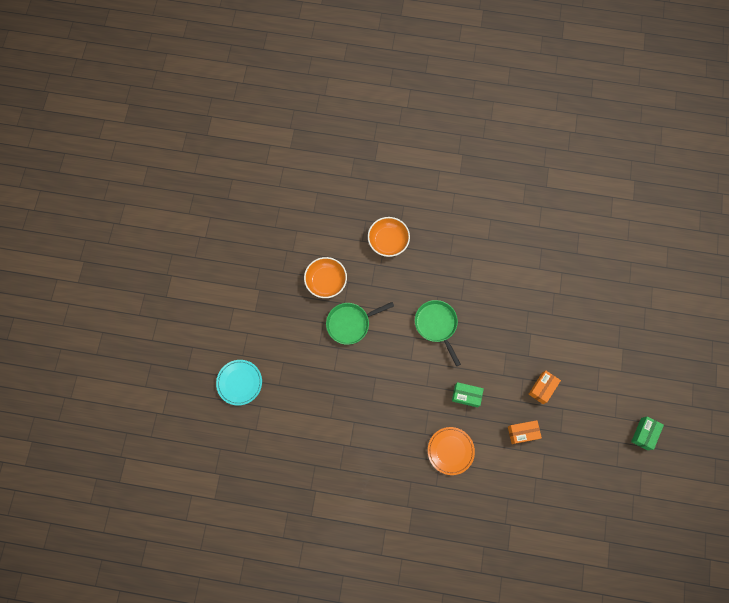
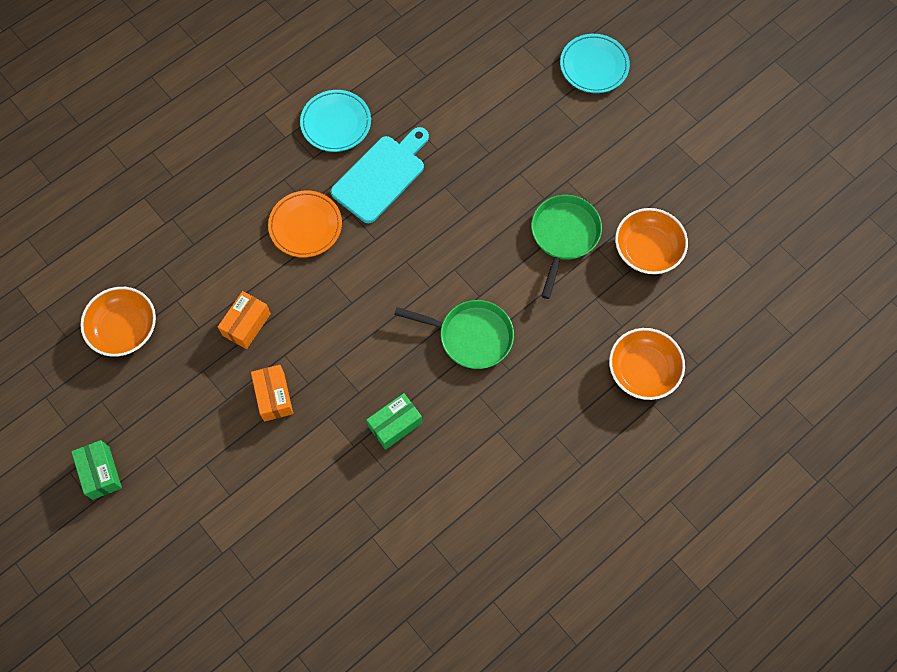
camera: 130 degrees right, 5 degrees down
(382, 488) = (336, 123): none -> turquoise plate
(392, 437) = (381, 176): none -> turquoise cutting board
(466, 395) = (351, 297): green box -> green box (395, 425)
(577, 490) = (124, 328): none -> orange bowl

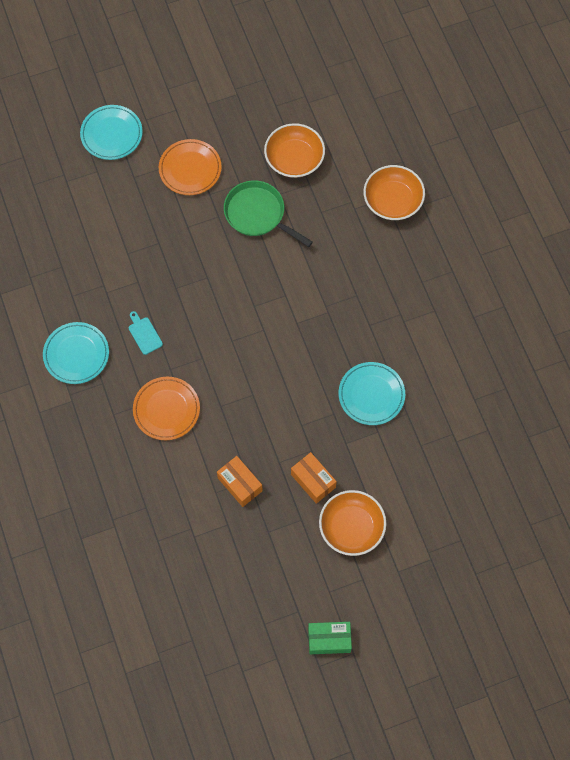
camera: 70 degrees left, 0 degrees up
(124, 328) = (204, 587): orange bowl -> orange bowl (351, 527)
(274, 397) = (313, 481): orange box -> orange box turned 45 degrees clockwise
(381, 176) = (144, 334): turquoise cutting board -> turquoise cutting board, size x0.45
(395, 425) = (371, 395): green box -> turquoise plate
(471, 336) = (318, 313): green pan -> none
(587, 152) = (190, 169): none -> orange plate

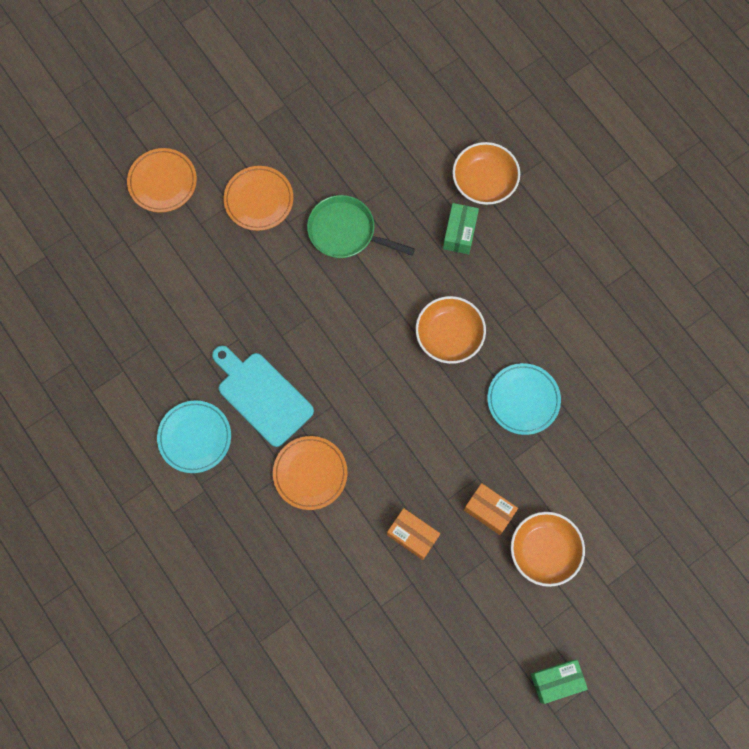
camera: 15 degrees left, 5 degrees up
(111, 134) = (162, 182): turquoise plate -> orange plate
(144, 334) = (262, 395): turquoise cutting board -> turquoise cutting board, size x2.24
(294, 159) = (367, 161): orange bowl -> orange bowl (449, 335)
(357, 239) = (459, 233): none -> green box

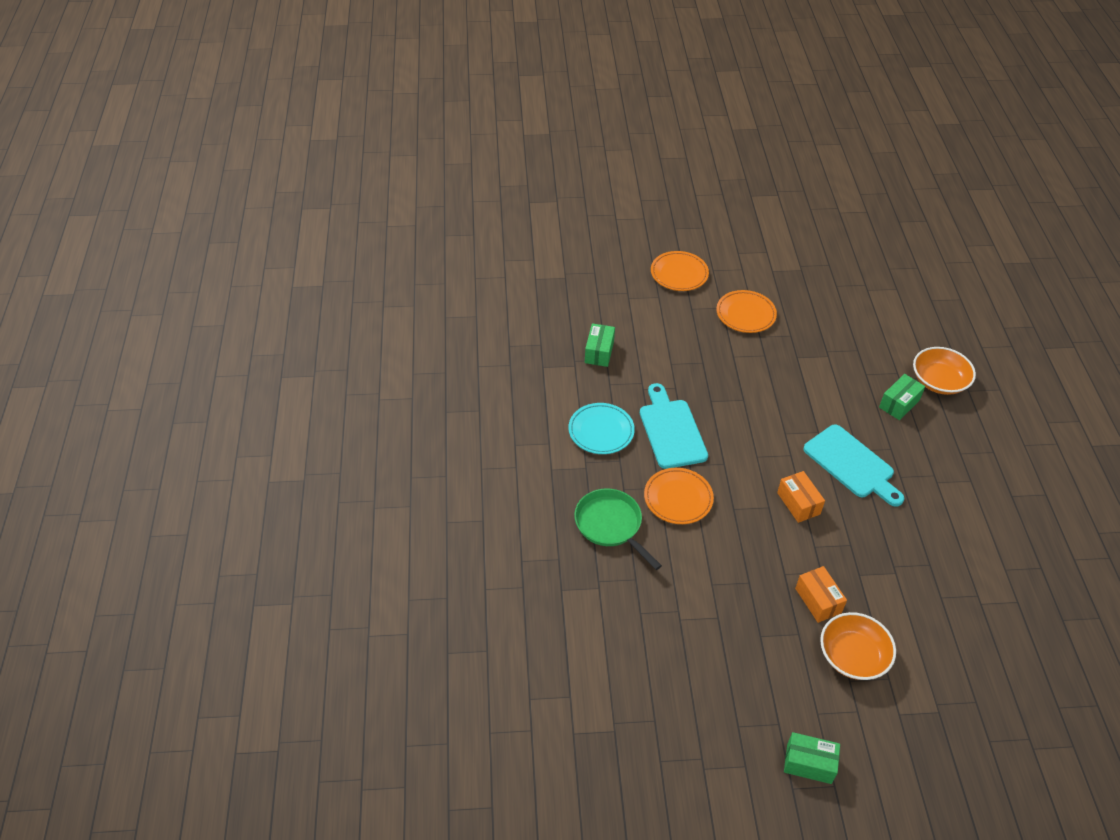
camera: 30 degrees right, 25 degrees down
(137, 338) = (599, 352): none -> green box
(346, 232) = (803, 362): green pan -> green pan (610, 525)
(412, 535) = (739, 583): orange box -> orange box (798, 503)
(449, 335) = (851, 464): orange bowl -> turquoise cutting board
(523, 400) = (893, 538): turquoise plate -> none

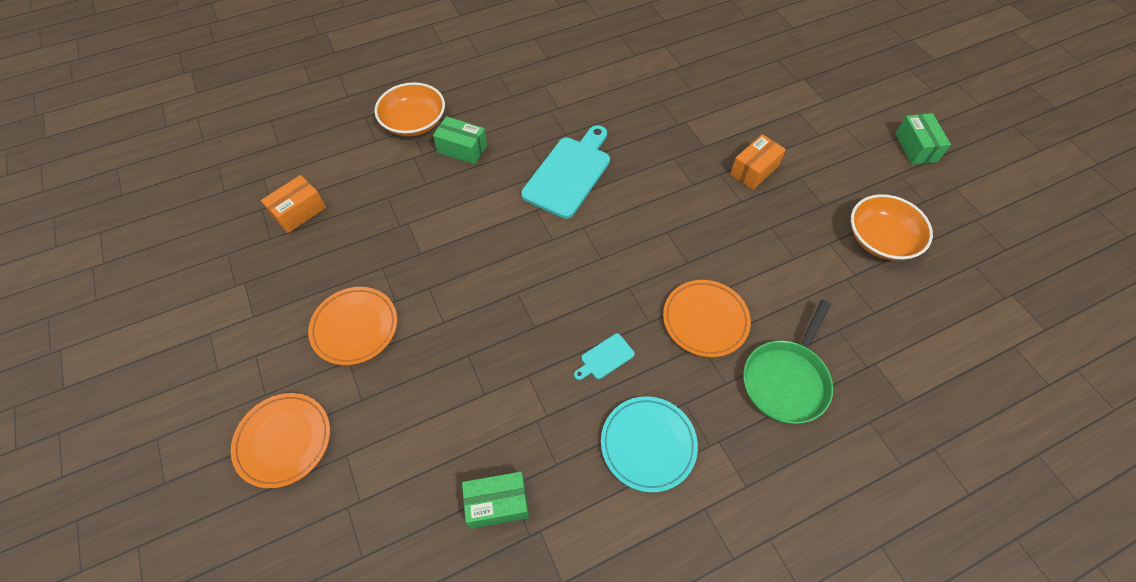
camera: 110 degrees left, 10 degrees up
(671, 430) = (605, 358): turquoise cutting board -> turquoise cutting board, size x0.45
(798, 503) = (646, 207): orange box -> orange box (299, 212)
(853, 656) = (794, 136): orange bowl -> orange bowl (881, 239)

